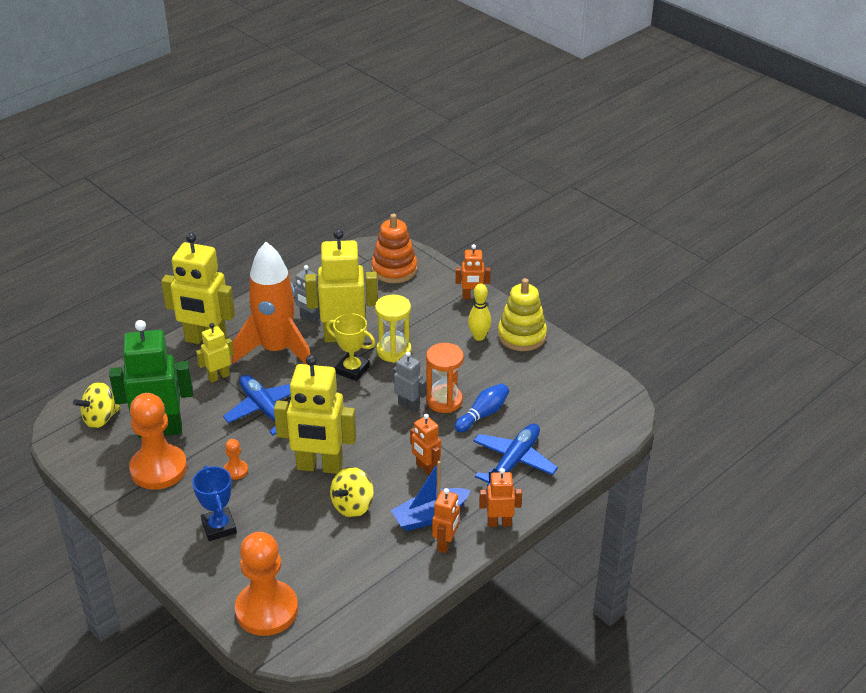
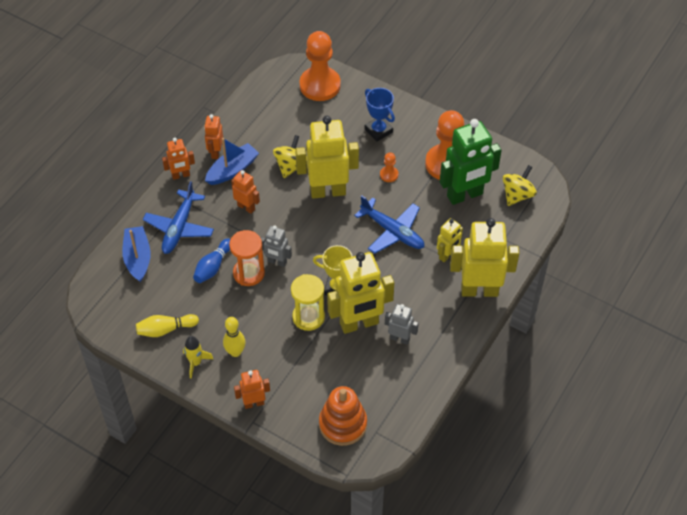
camera: 165 degrees right, 15 degrees up
(276, 350) = (412, 294): orange rocket -> none
(521, 335) = (195, 363): yellow stacking toy -> yellow rocket
(548, 367) = (165, 329): none -> yellow bowling pin
(569, 439) = (138, 258): none -> blue boat

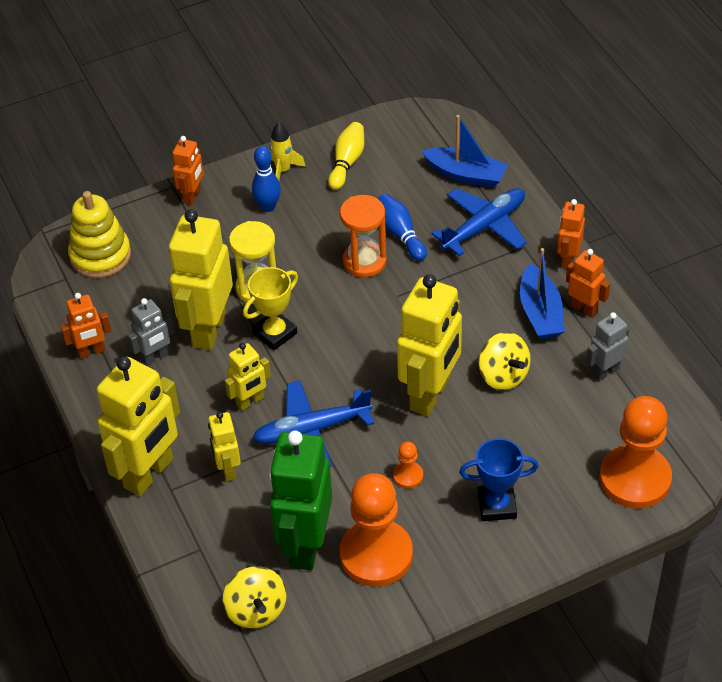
camera: 125 degrees right, 5 degrees down
(179, 227) = (484, 227): blue plane -> blue plane turned 90 degrees clockwise
(235, 352) = (268, 207): yellow bowling pin -> blue bowling pin
(246, 207) = (467, 301): orange robot -> orange robot (91, 351)
(277, 262) = (359, 294): grey robot -> grey robot (605, 371)
(343, 424) = (100, 255): orange stacking toy -> yellow stacking toy
(395, 271) = (250, 401): none -> yellow robot

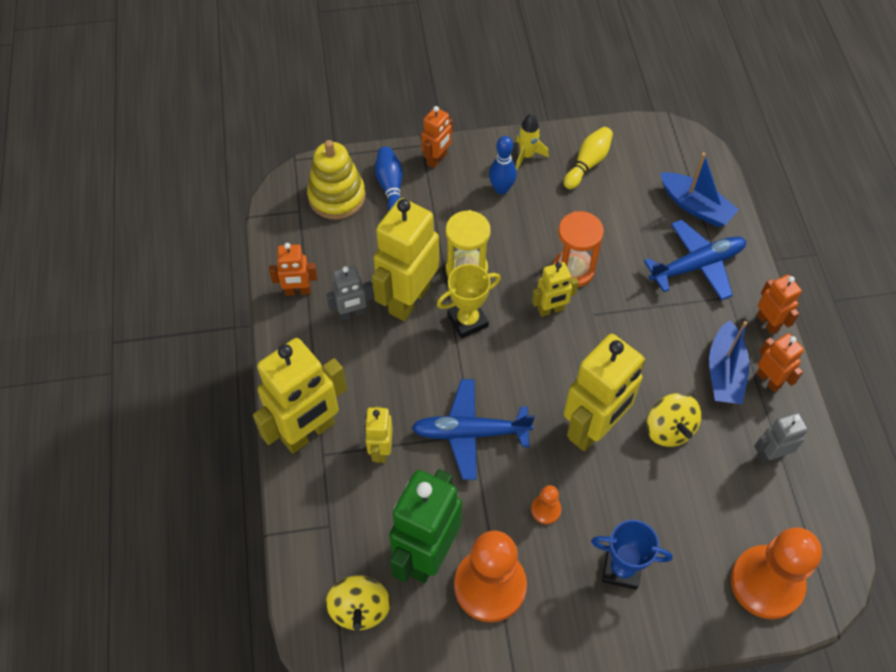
camera: 15 degrees right, 10 degrees up
(250, 401) = (423, 385): yellow robot -> yellow robot (551, 310)
(400, 234) = (615, 251): blue bowling pin -> blue bowling pin (391, 187)
(568, 259) = (768, 322): orange robot -> orange robot turned 120 degrees clockwise

